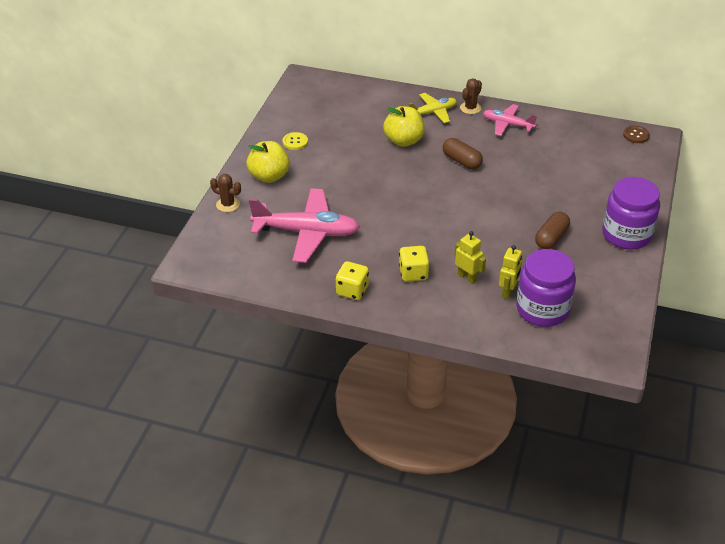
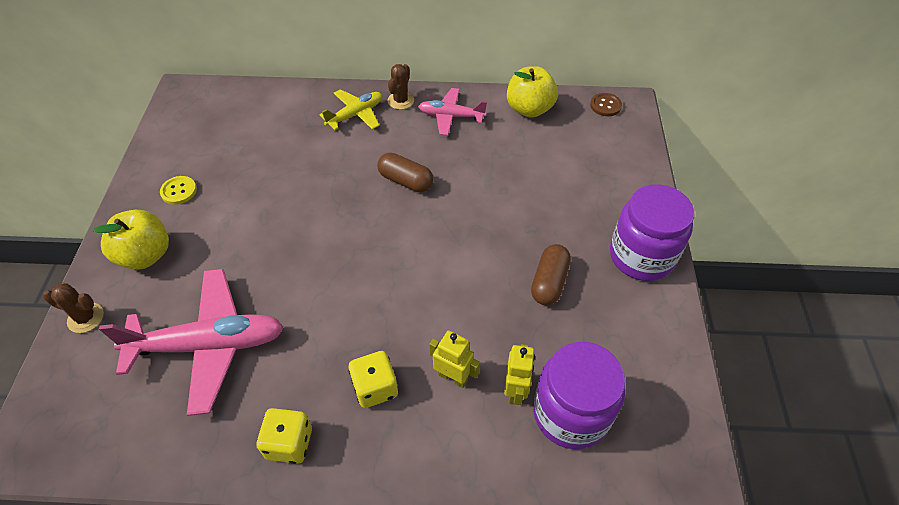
camera: 15 degrees left, 10 degrees up
(403, 141) = (325, 163): yellow apple -> yellow apple (529, 109)

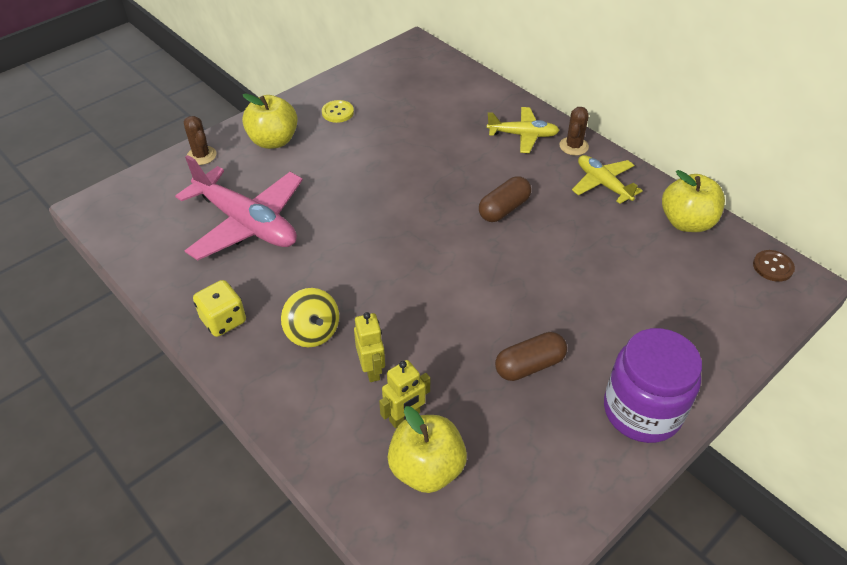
camera: 45 degrees right, 5 degrees down
(375, 388) = (312, 332): yellow dice -> yellow spinning top
(401, 101) = (573, 146): brown cactus -> brown cactus turned 45 degrees counterclockwise
(405, 181) = (504, 209): brown capsule -> brown capsule turned 60 degrees clockwise
(451, 116) = (603, 184): pink plane -> yellow plane
(571, 413) = (426, 468): purple jar -> yellow apple

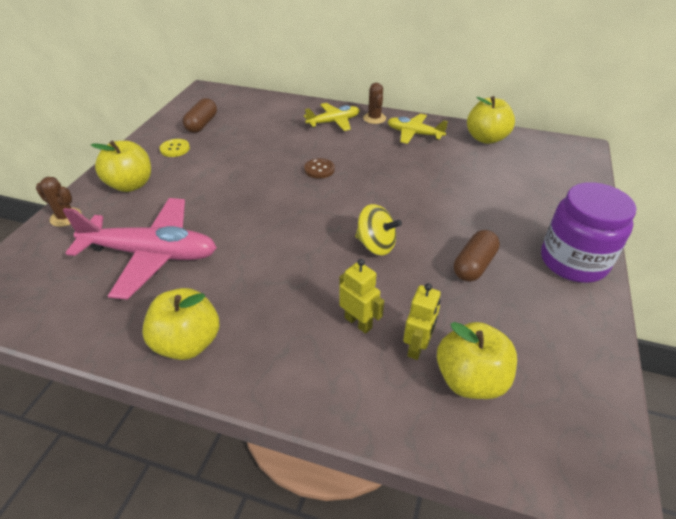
camera: 30 degrees left, 5 degrees down
(223, 320) = (188, 343): yellow dice -> yellow apple
(312, 332) = (282, 316): yellow spinning top -> yellow spinning top (376, 245)
(504, 209) = (361, 170): brown capsule -> brown capsule (202, 124)
(772, 267) = (558, 145): brown button -> brown button (319, 169)

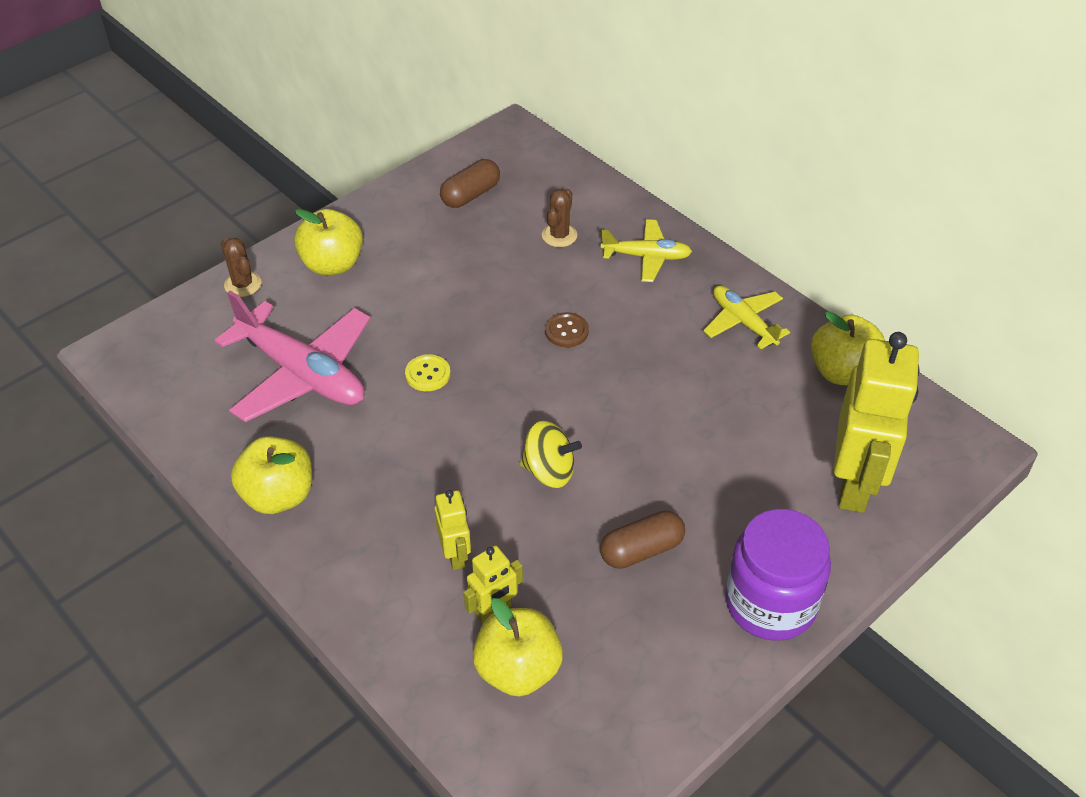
camera: 30 degrees right, 5 degrees up
(175, 149) = (413, 225): yellow button -> yellow button (427, 374)
(374, 118) = (710, 272): brown cactus -> brown cactus (559, 235)
(376, 245) = (549, 471): yellow spinning top -> yellow spinning top turned 45 degrees counterclockwise
(547, 184) = (854, 483): none -> yellow robot

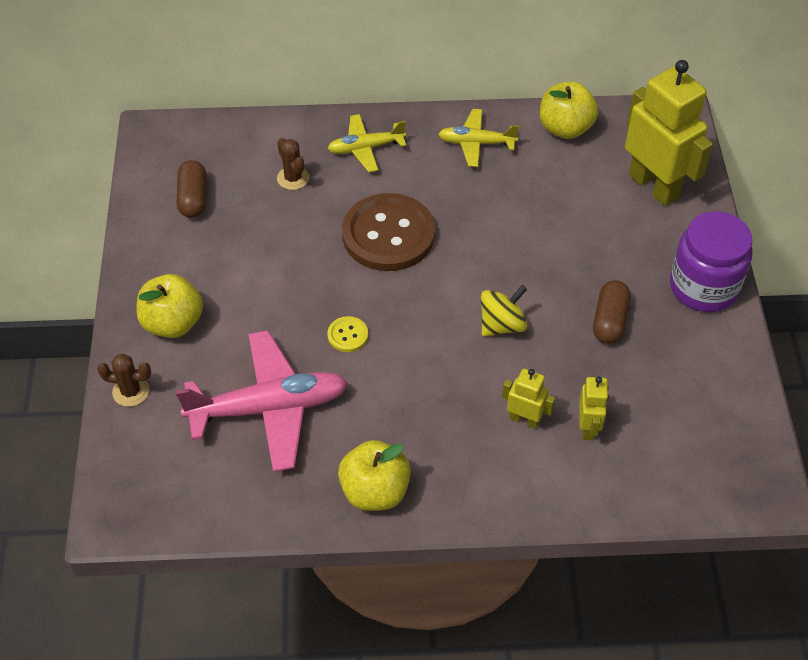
camera: 50 degrees left, 5 degrees up
(518, 670) = (644, 444): yellow apple -> none
(566, 331) = (388, 235): brown button -> brown button, size x2.41
(646, 257) = (365, 148): yellow plane -> yellow plane turned 150 degrees counterclockwise

